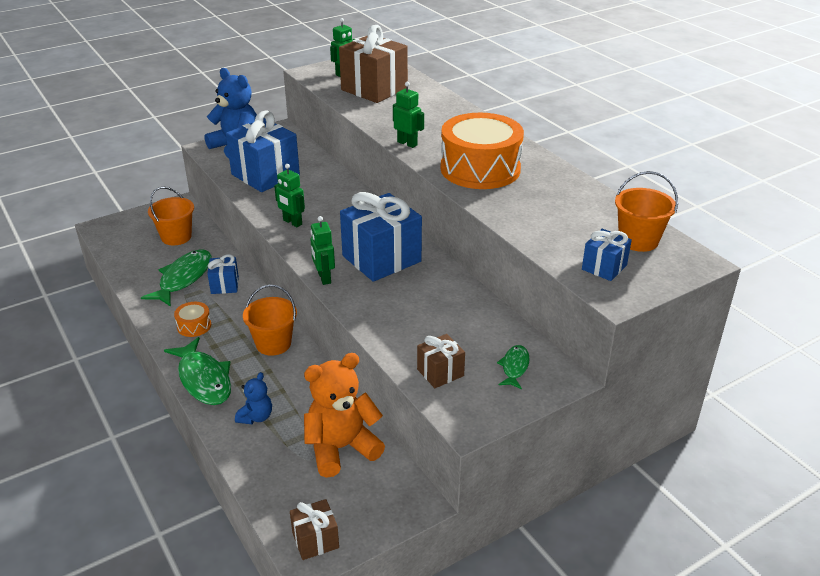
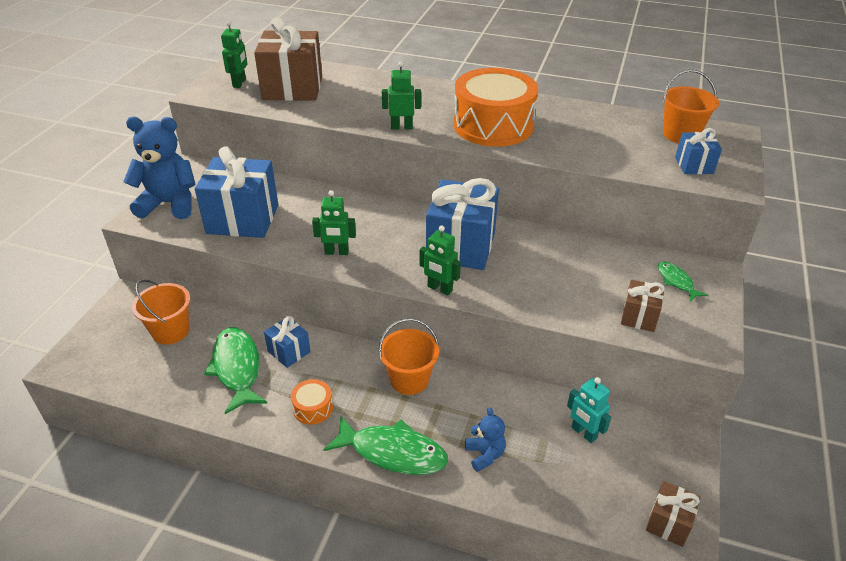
camera: 40 degrees left, 5 degrees up
(341, 448) = (583, 433): orange teddy bear -> turquoise robot

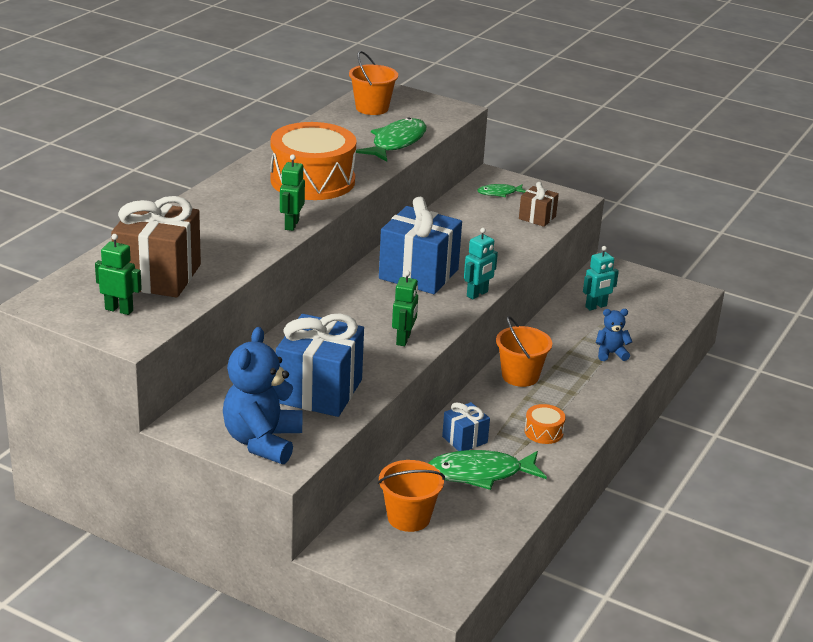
camera: 80 degrees left, 10 degrees down
(393, 452) = (602, 396): green fish -> green fish (396, 143)
(439, 289) = (477, 294): green robot -> turquoise robot
(668, 523) = (680, 294): brown gift -> none
(694, 165) = (423, 116): blue gift -> none

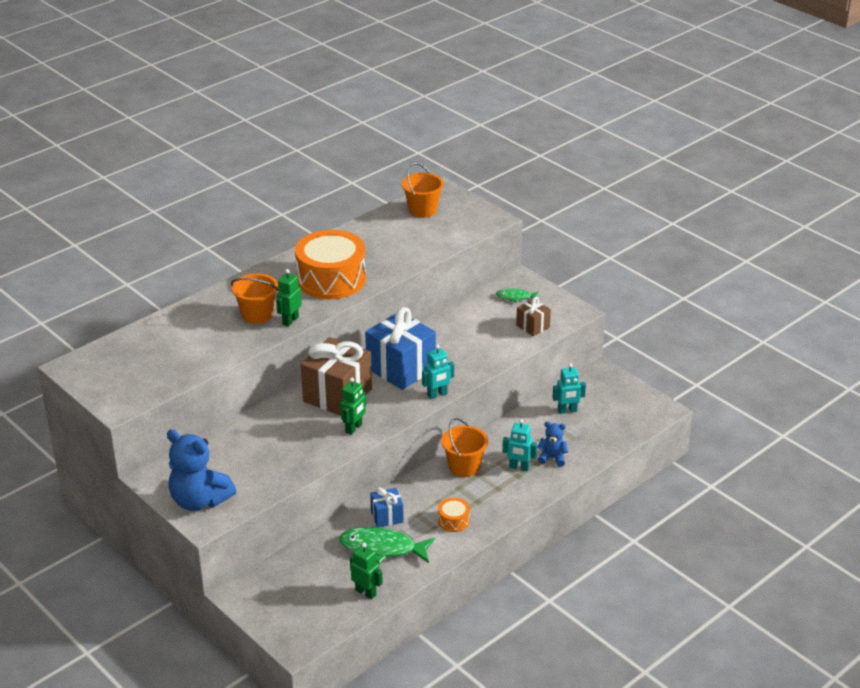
camera: 20 degrees right, 5 degrees up
(119, 310) = (122, 381): green robot -> green robot (366, 592)
(158, 276) = (165, 355): brown gift -> brown gift (337, 395)
(262, 441) = (199, 500): blue teddy bear -> blue teddy bear turned 90 degrees counterclockwise
(319, 391) = (264, 464): blue gift -> none
(396, 143) = (421, 249): green fish -> none
(408, 518) = (307, 575): orange bucket -> orange bucket (257, 315)
(581, 368) = (519, 467): none -> turquoise robot

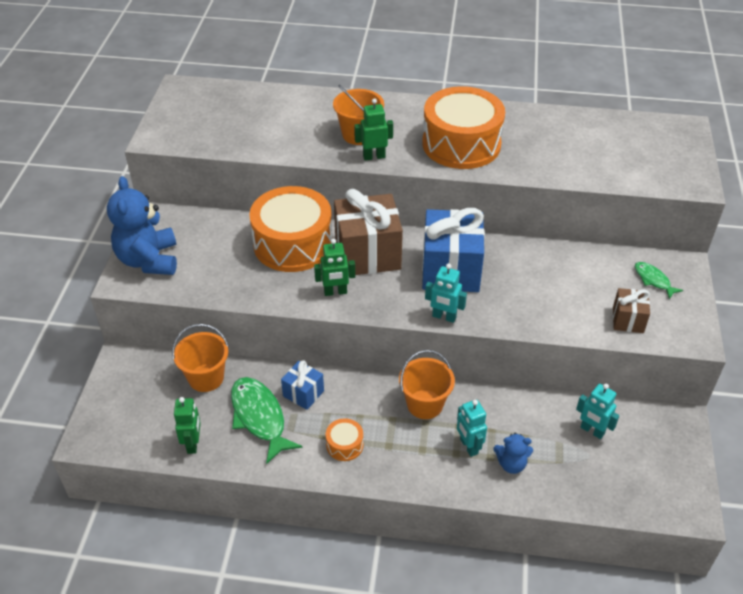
camera: 50 degrees right, 10 degrees up
(280, 423) = (293, 244): none -> orange drum
(422, 210) = (638, 134): orange bucket -> orange bucket (206, 378)
(552, 458) = (511, 464): blue teddy bear -> blue teddy bear turned 120 degrees clockwise

